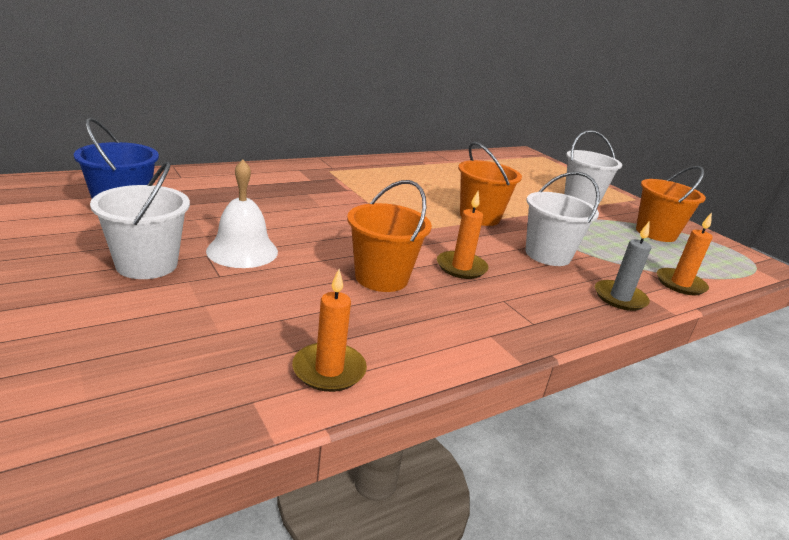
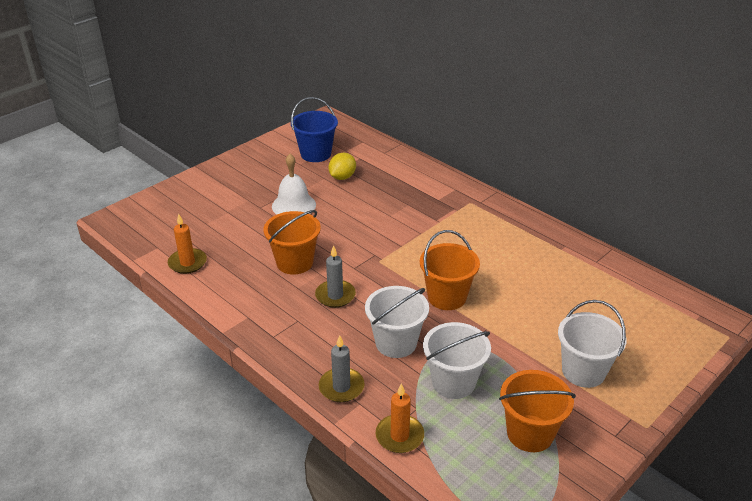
camera: 80 degrees right, 10 degrees up
(147, 264) = (257, 183): white bucket -> white bucket (453, 382)
(207, 208) = (342, 177): none -> yellow lemon
(461, 267) = (335, 295): orange candle -> grey candle

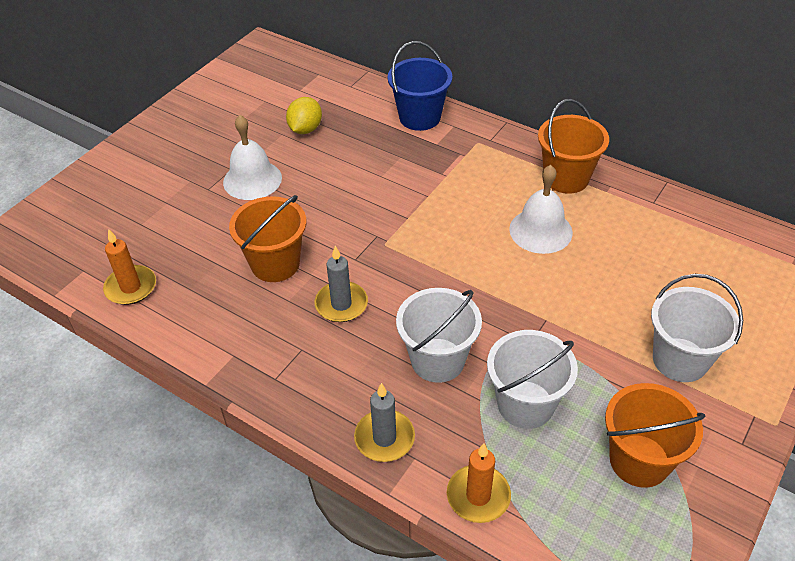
camera: 10 degrees left, 10 degrees up
(316, 154) = (262, 100): blue bucket -> blue bucket (420, 117)
(447, 297) = (484, 282): orange bucket -> orange bucket (566, 178)
(501, 268) = (540, 230): none -> white bell

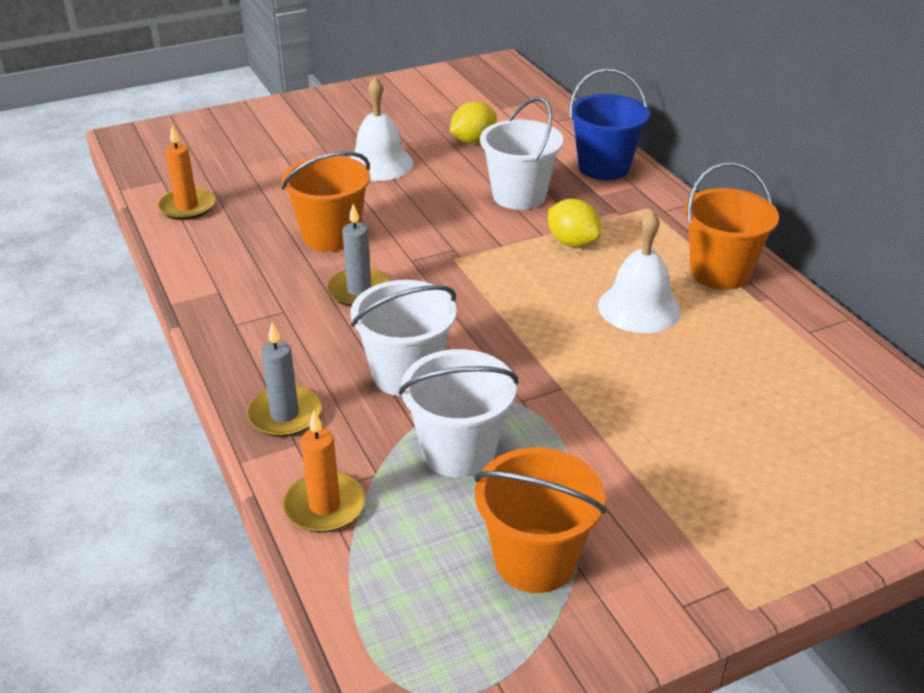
camera: 30 degrees right, 10 degrees down
(453, 194) = (572, 243): none -> yellow lemon
(680, 360) = (686, 490): white bucket -> white bucket (519, 196)

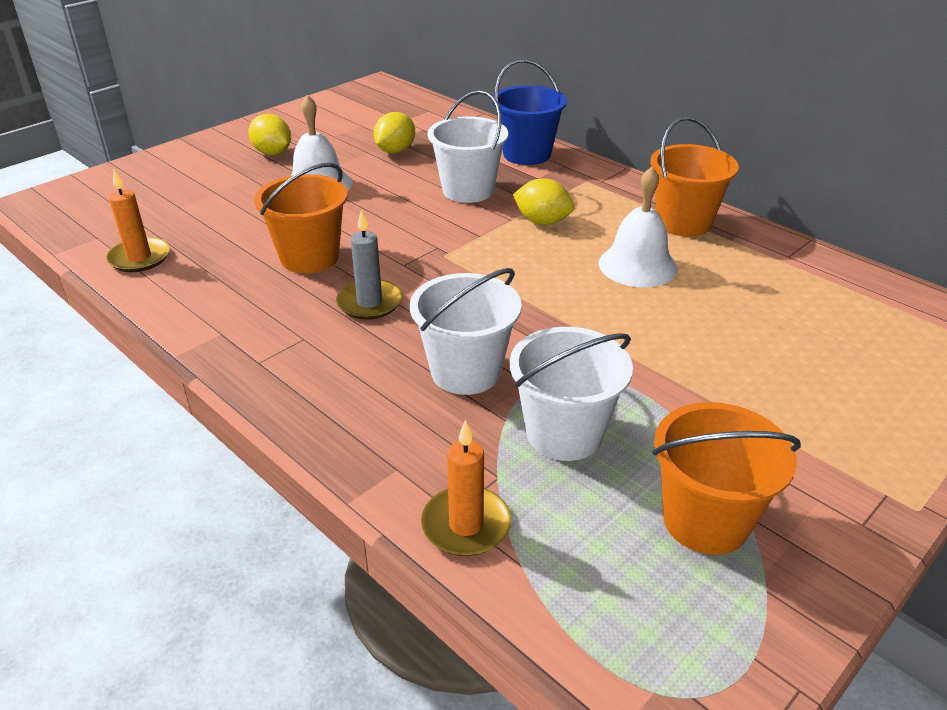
camera: 20 degrees left, 0 degrees up
(285, 415) = (367, 441): grey candle -> none
(356, 123) = (272, 153): none -> yellow lemon

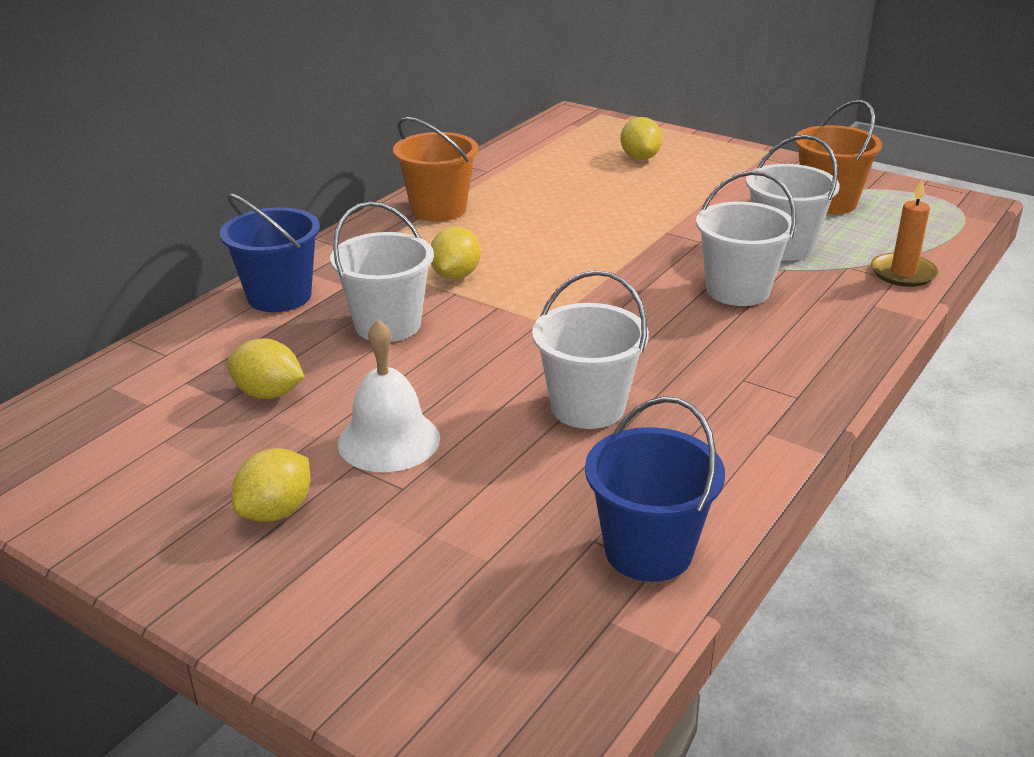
camera: 100 degrees left, 5 degrees down
(139, 258) = (648, 551): orange candle -> blue bucket
(309, 257) = (587, 407): orange bucket -> white bucket
(369, 303) = (660, 352): grey candle -> none
(637, 265) = (528, 227): white bell -> none
(853, 369) = (640, 158): none -> yellow lemon

